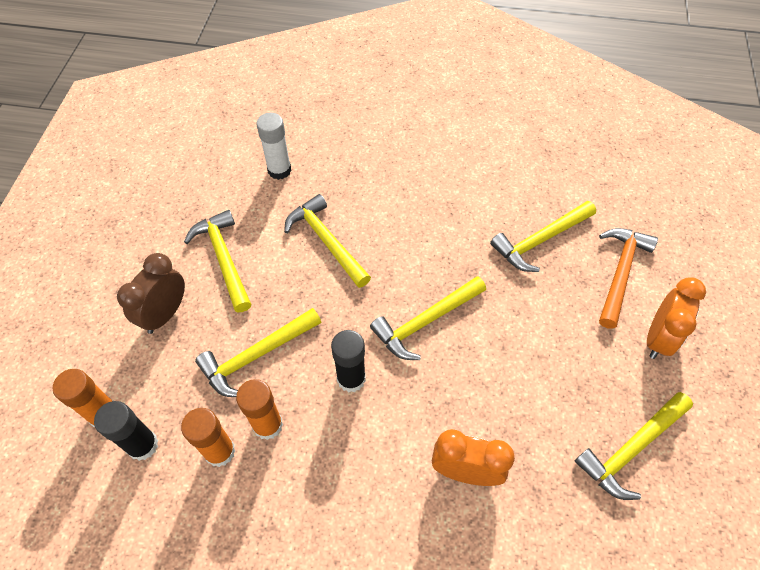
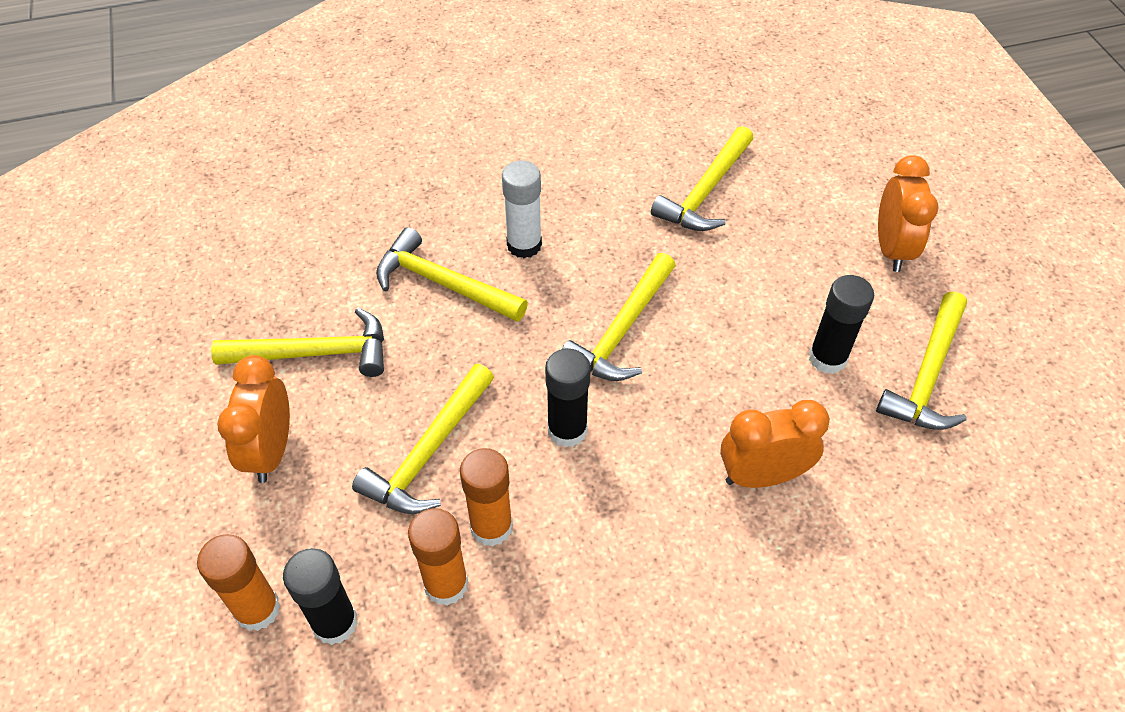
camera: 25 degrees left, 5 degrees down
(165, 314) = (271, 451): brown clock -> orange clock
(224, 258) = (315, 353): yellow hammer -> yellow hammer turned 135 degrees clockwise
(279, 170) = (329, 220): white glue stick -> white glue stick (524, 245)
(561, 403) = (827, 358): none -> black glue stick
(620, 273) = (814, 195): orange hammer -> none

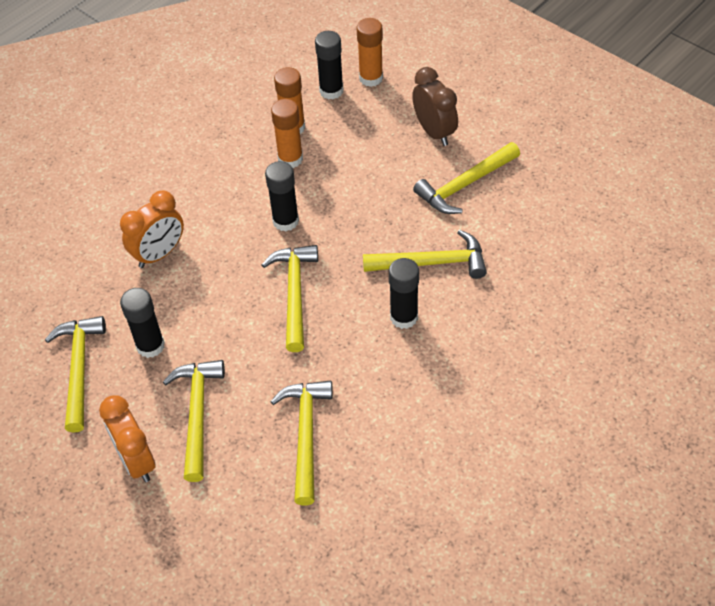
camera: 150 degrees right, 0 degrees up
(271, 451) = (434, 132): orange clock -> brown clock
(428, 452) = (352, 172): yellow hammer -> yellow hammer (197, 414)
(524, 245) = (404, 317): white glue stick -> black glue stick

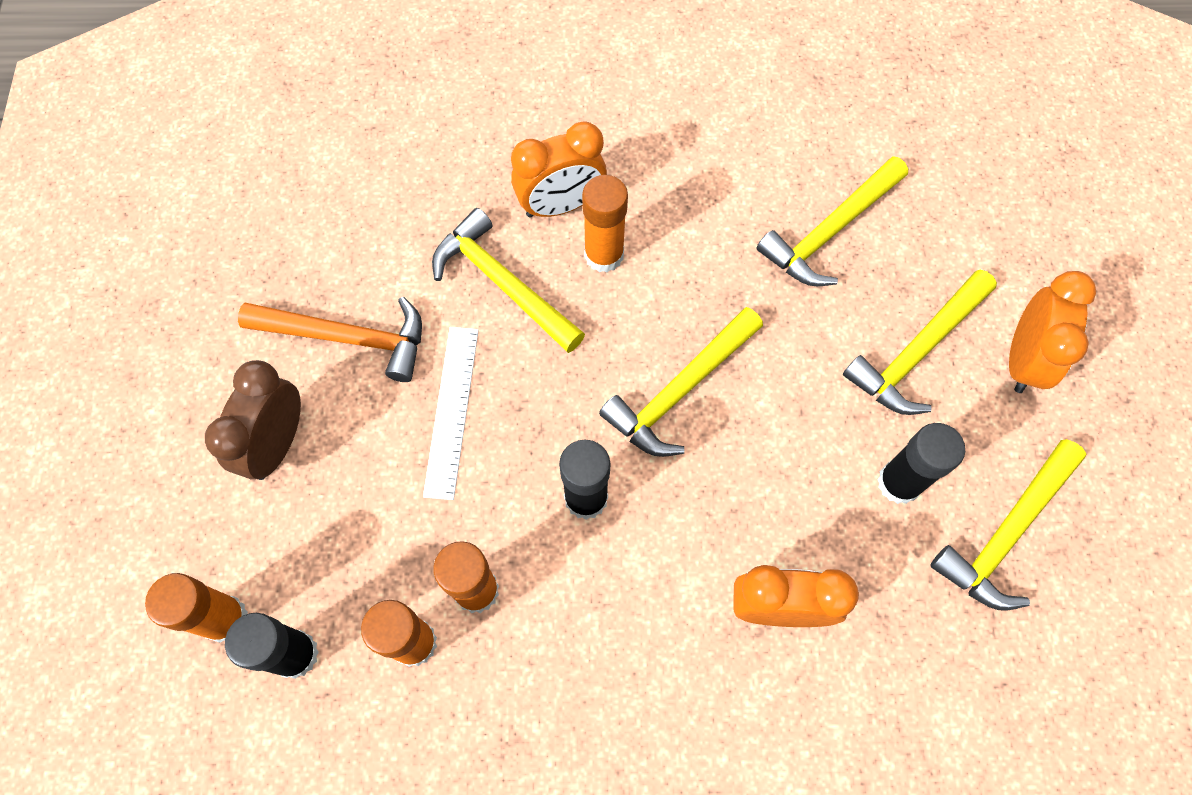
camera: 135 degrees left, 15 degrees up
(383, 200) = (452, 410): none -> white ruler
(404, 317) = (604, 255): black glue stick -> orange glue stick
(455, 320) = (561, 205): none -> orange clock
(464, 185) = (348, 338): yellow hammer -> orange hammer

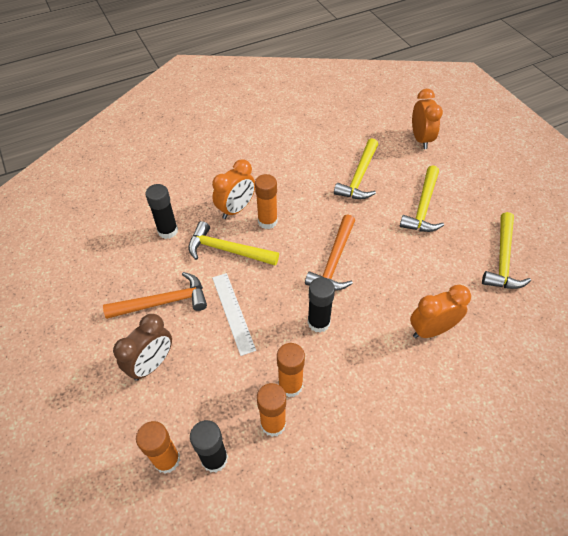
camera: 25 degrees left, 15 degrees down
(277, 444) = (152, 364): brown clock -> brown clock turned 135 degrees counterclockwise
(680, 390) = (334, 261): yellow hammer -> orange hammer
(899, 483) = (448, 258): black glue stick -> black glue stick (168, 231)
(1022, 359) = (465, 194): orange clock -> orange clock (420, 139)

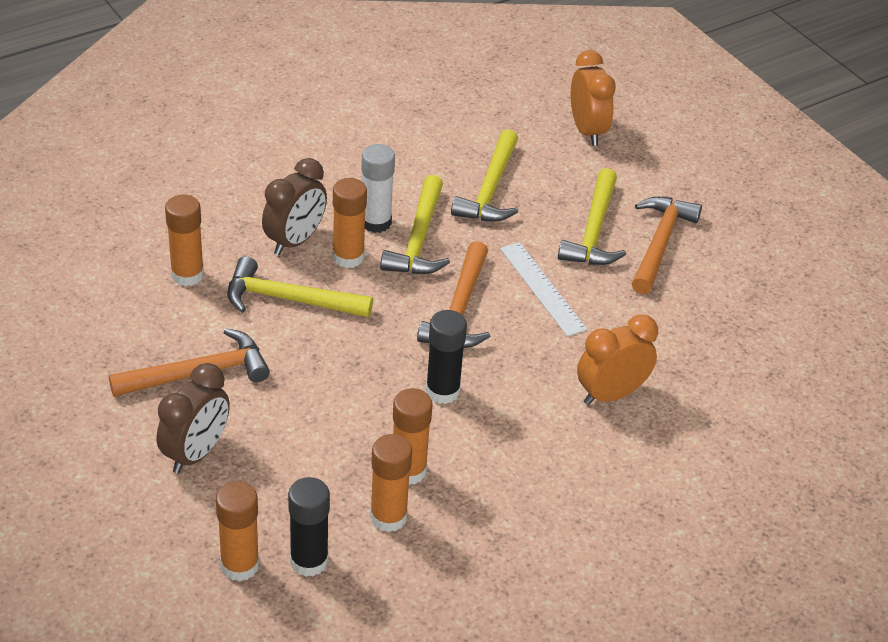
camera: 10 degrees left, 10 degrees down
(168, 231) = (187, 275): black glue stick -> orange glue stick
(233, 312) = (310, 383): white ruler -> white ruler (542, 288)
(236, 209) = (295, 241): orange clock -> brown clock
(287, 198) = (376, 222): none -> white glue stick
(465, 217) = (660, 243): none -> orange hammer
(502, 259) = (716, 300): yellow hammer -> yellow hammer (418, 239)

